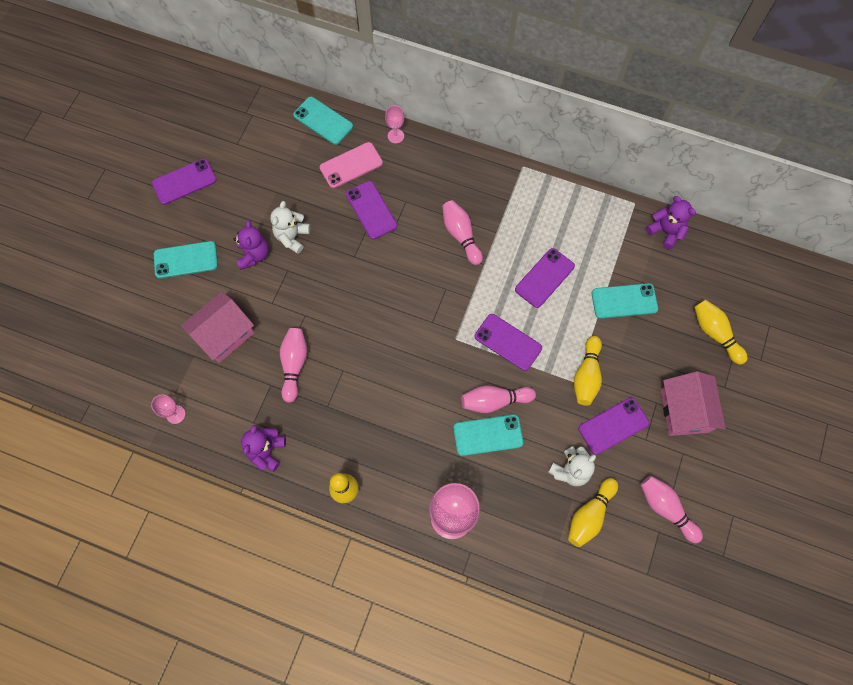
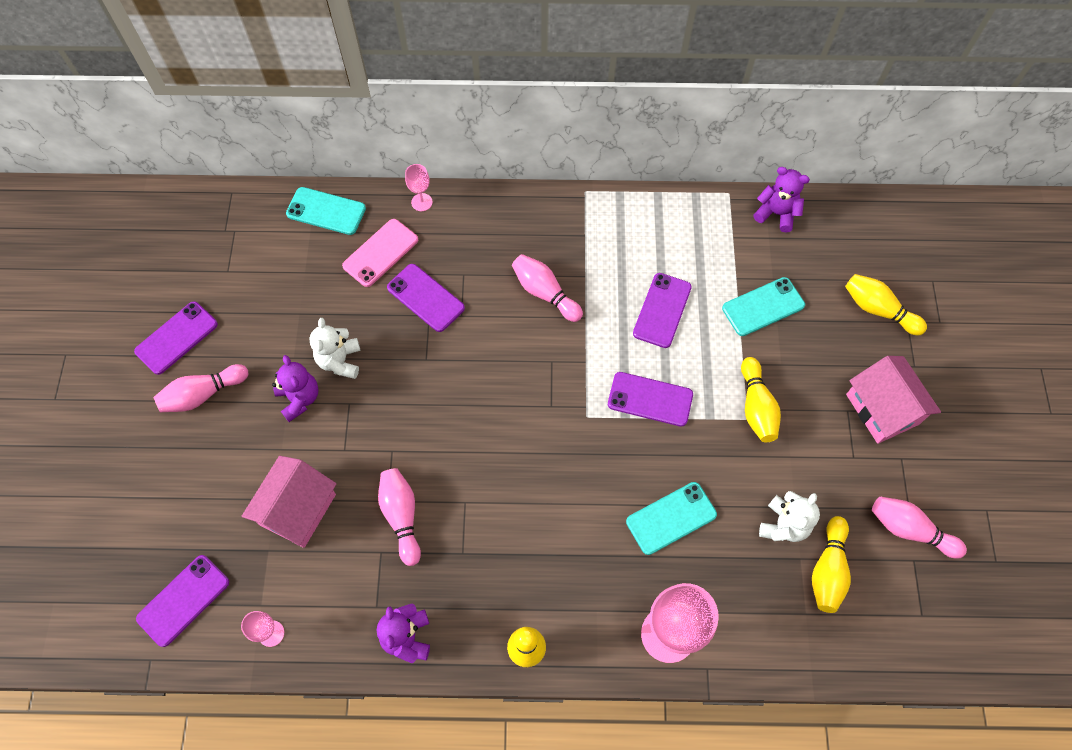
camera: 20 degrees left, 5 degrees down
(186, 260) = (213, 433): turquoise phone -> none
(494, 401) = (662, 474): pink bowling pin -> pink bowling pin (203, 394)
(613, 426) = (810, 455): purple phone -> purple phone (183, 600)

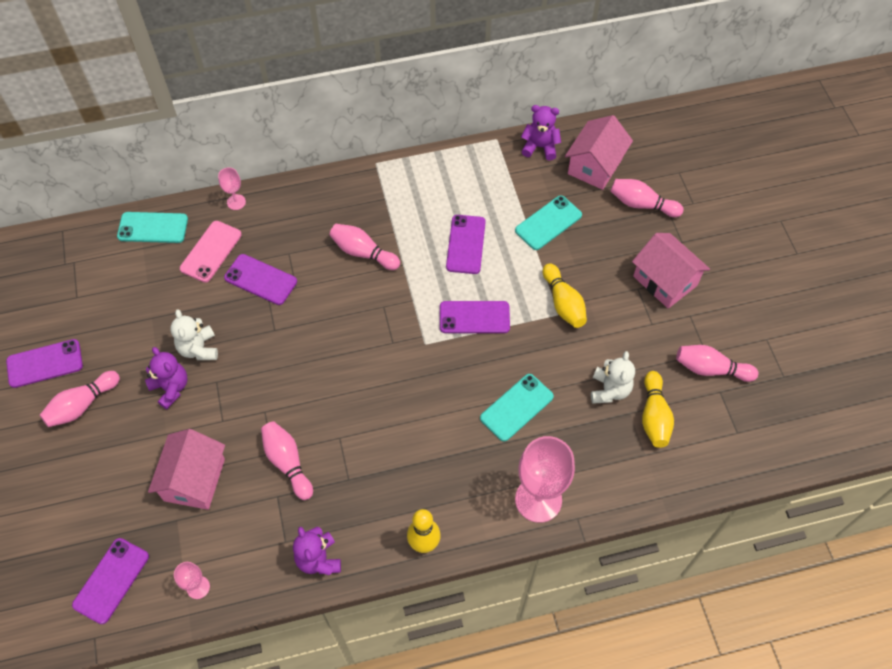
camera: 15 degrees left, 5 degrees down
(176, 338) = (45, 363): purple phone -> purple phone turned 45 degrees clockwise
(835, 251) = (595, 166): none -> pink house
(878, 310) = (642, 204): yellow bowling pin -> pink bowling pin

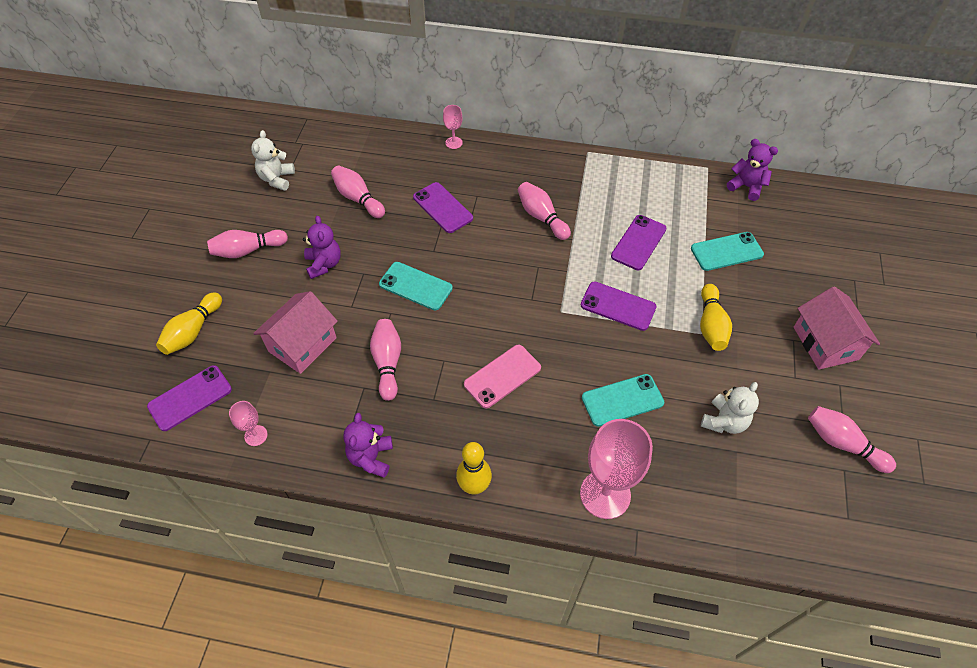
camera: 25 degrees right, 5 degrees down
(45, 363) = (238, 209): purple phone -> none
(153, 228) = (377, 139): turquoise phone -> turquoise phone (415, 286)
(199, 349) = (363, 242): white teddy bear -> white teddy bear (277, 179)
(211, 251) = (413, 172): pink phone -> pink phone (502, 376)
(595, 166) = (794, 219): pink house -> none
(642, 204) = (829, 267): pink bowling pin -> pink bowling pin (358, 199)
(654, 416) = (761, 465): yellow bowling pin -> yellow bowling pin (193, 331)

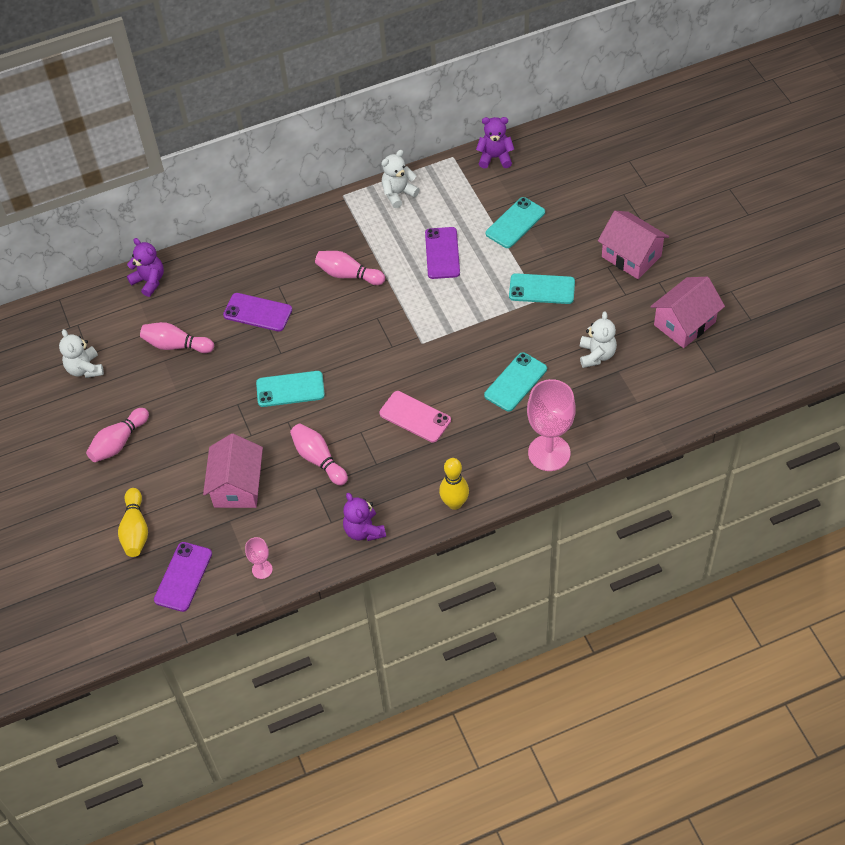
camera: 30 degrees left, 0 degrees up
(324, 264) = (197, 415): purple teddy bear -> purple teddy bear (149, 281)
(454, 143) = (218, 249): pink goblet -> none
(502, 376) = (415, 417): pink phone -> pink phone turned 75 degrees counterclockwise
(618, 306) = (462, 314): purple phone -> none
(636, 174) = (398, 194): none -> white teddy bear
(711, 325) = (542, 289): yellow bowling pin -> turquoise phone
(842, 444) = (684, 323): pink bowling pin -> pink house

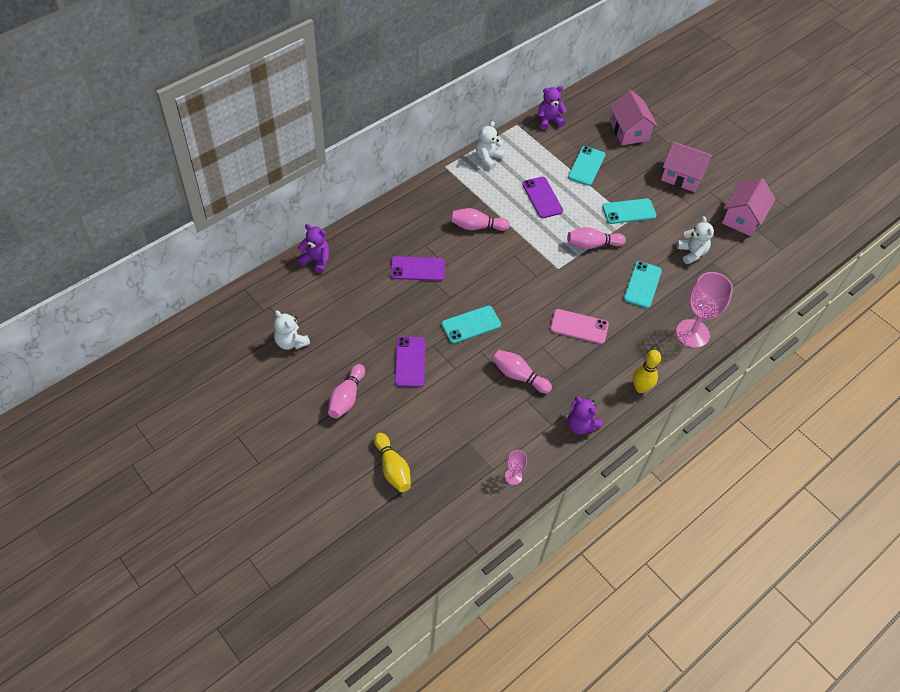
camera: 25 degrees left, 0 degrees up
(176, 345) = (361, 308): pink bowling pin -> pink bowling pin (592, 244)
(183, 577) = (450, 498): purple phone -> purple phone (410, 362)
(237, 486) = (462, 412): pink house -> pink house (629, 131)

